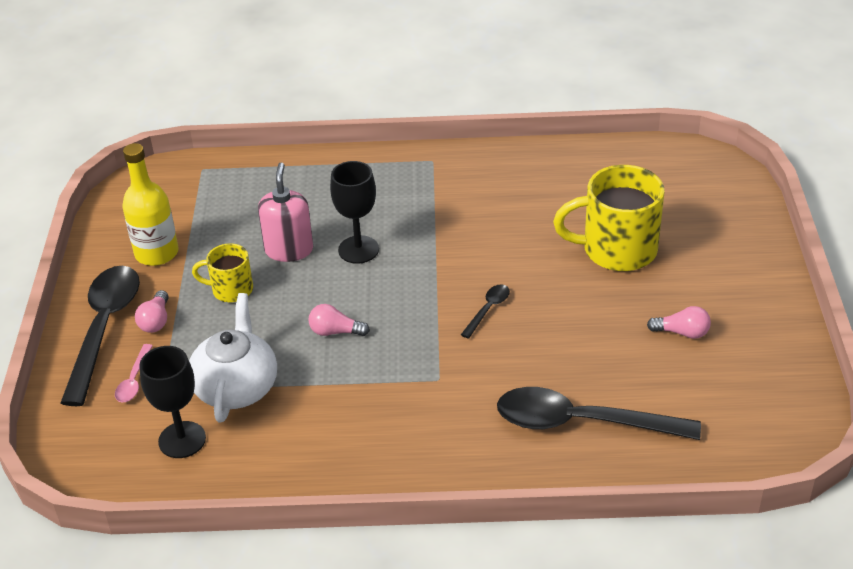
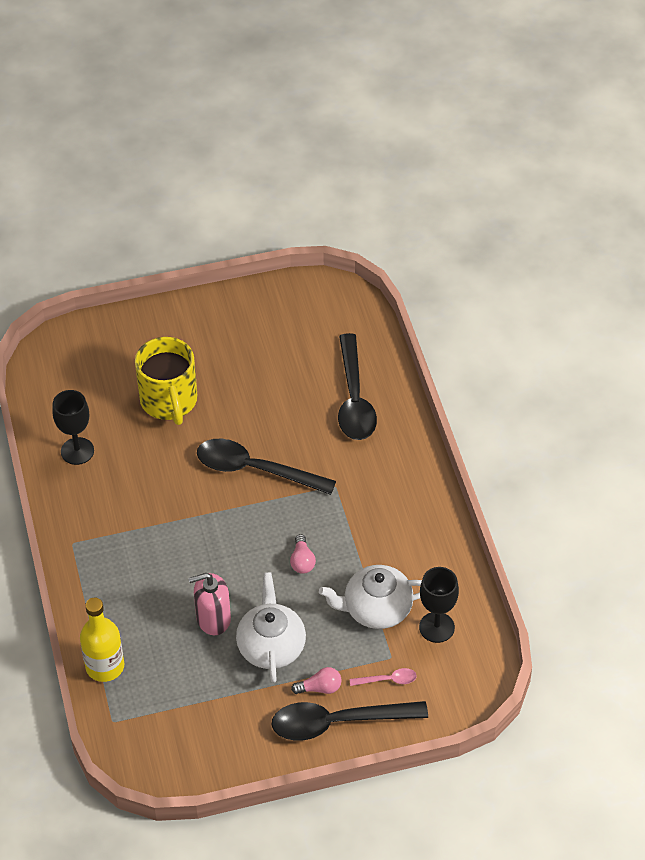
camera: 105 degrees left, 10 degrees up
(156, 253) = (237, 717): yellow bottle -> yellow bottle (105, 666)
(231, 290) = (271, 646): yellow mug -> white teapot
(358, 249) = (203, 569): black goblet -> black goblet (77, 451)
(488, 309) = (255, 469): black spoon -> black spoon, size x2.30
(682, 332) = (253, 354): pink light bulb -> none

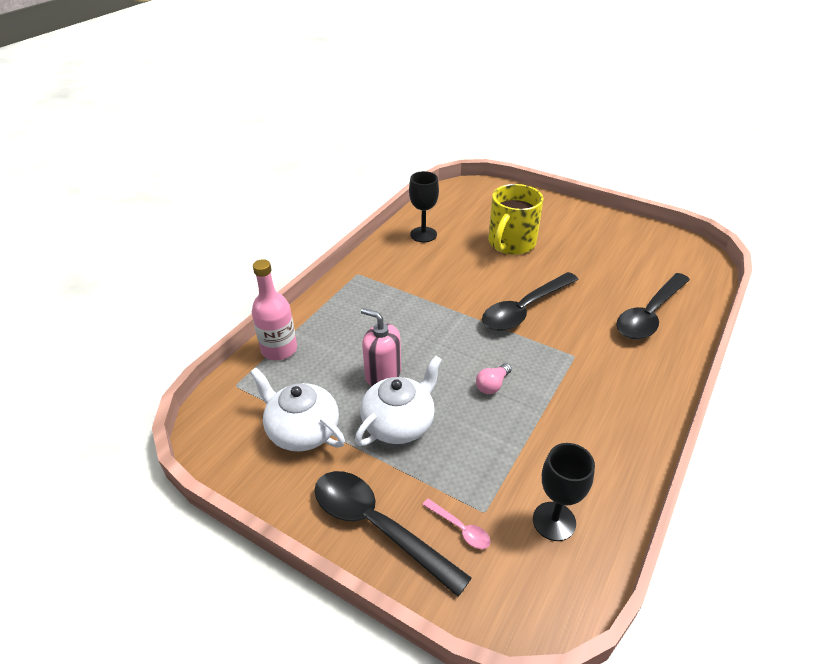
camera: 45 degrees right, 10 degrees down
(105, 666) = (279, 349): yellow bottle -> pink bottle
(255, 469) = (524, 309): black spoon -> black spoon turned 105 degrees counterclockwise
(320, 688) = (397, 485): pink light bulb -> none
(376, 609) = (514, 463): white teapot -> white teapot (302, 430)

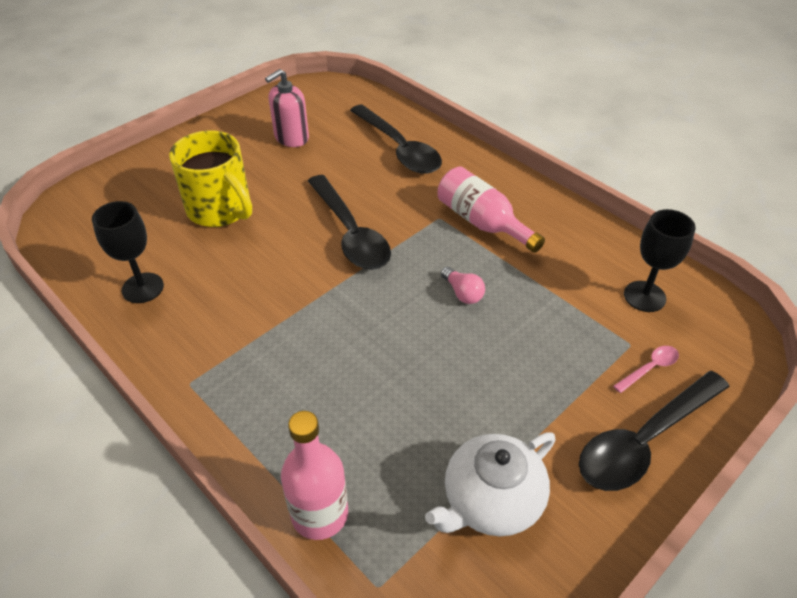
camera: 75 degrees left, 5 degrees up
(382, 374) = (414, 392): pink soap dispenser -> pink soap dispenser (291, 138)
(399, 423) = (501, 391): white teapot -> none
(586, 385) = (482, 222): none -> pink bottle

